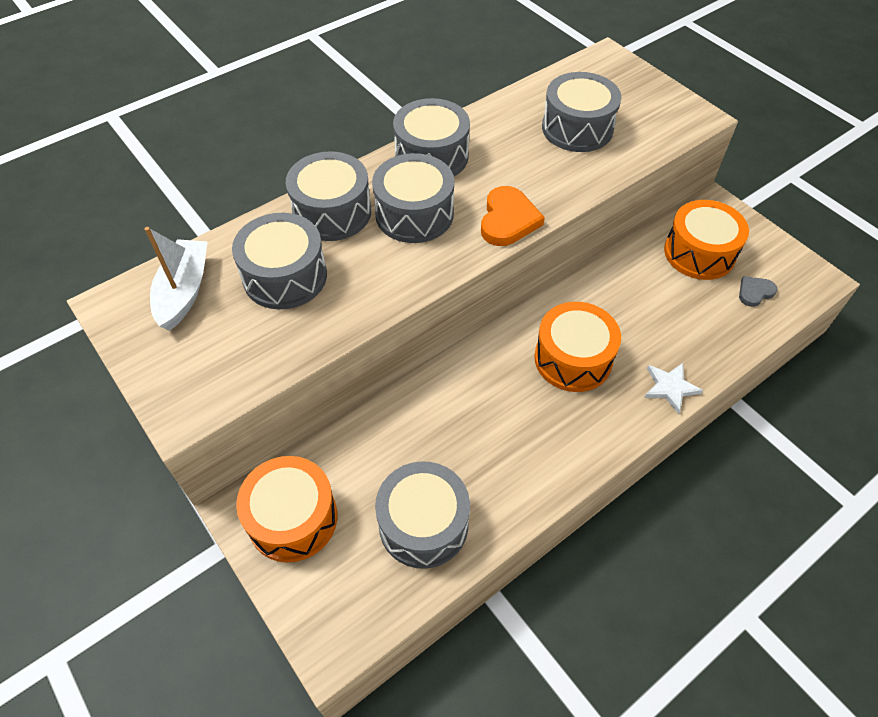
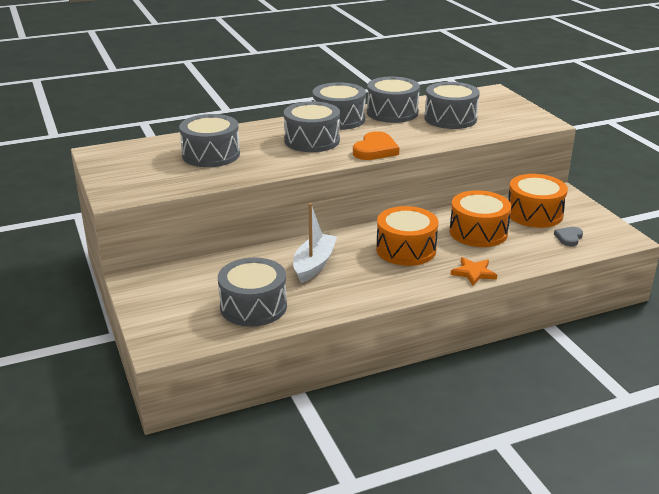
camera: 15 degrees right, 25 degrees down
(184, 291) = (144, 153): white boat -> white boat (314, 264)
(292, 518) = (165, 290): orange drum -> orange drum (478, 232)
(332, 212) = (257, 134): grey drum -> grey drum (392, 112)
(670, 387) = (473, 273): white star -> orange star
(755, 292) = (569, 238): grey heart -> grey heart turned 45 degrees counterclockwise

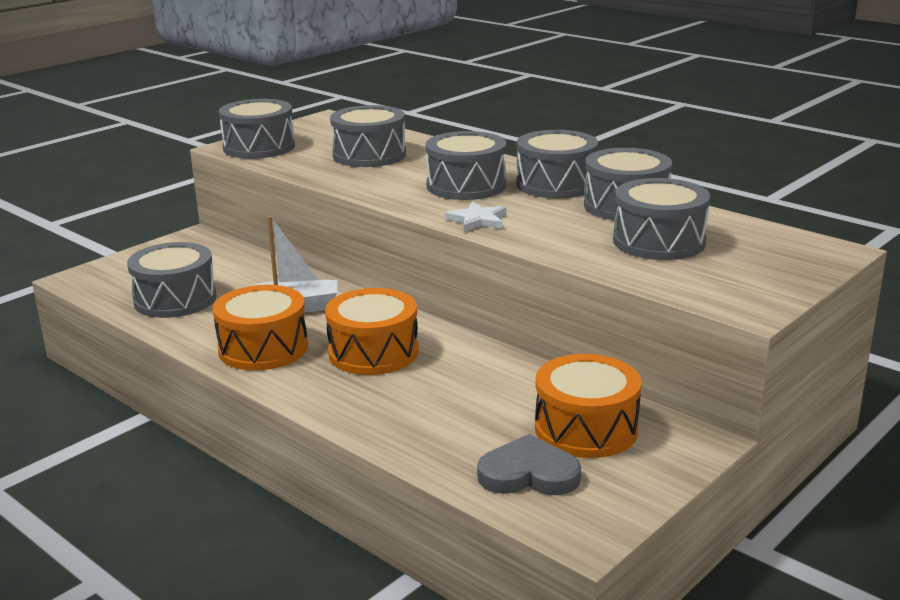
camera: 65 degrees right, 5 degrees down
(134, 186) = (259, 147): none -> grey drum
(375, 150) = (477, 220): orange heart -> white star
(473, 273) = (344, 411): orange star -> none
(478, 232) = (473, 393): orange drum -> orange drum (263, 348)
(569, 238) = (528, 474): grey heart -> grey heart, size x1.68

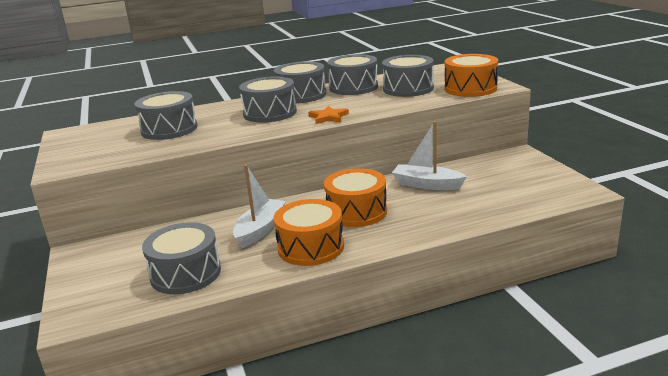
camera: 60 degrees left, 0 degrees up
(259, 147) = (82, 159): grey drum -> none
(477, 220) = (328, 117): white star -> orange star
(497, 383) = (427, 185): none -> white boat
(528, 474) = (526, 194): grey heart -> none
(586, 429) = (492, 173): orange drum -> orange drum (470, 88)

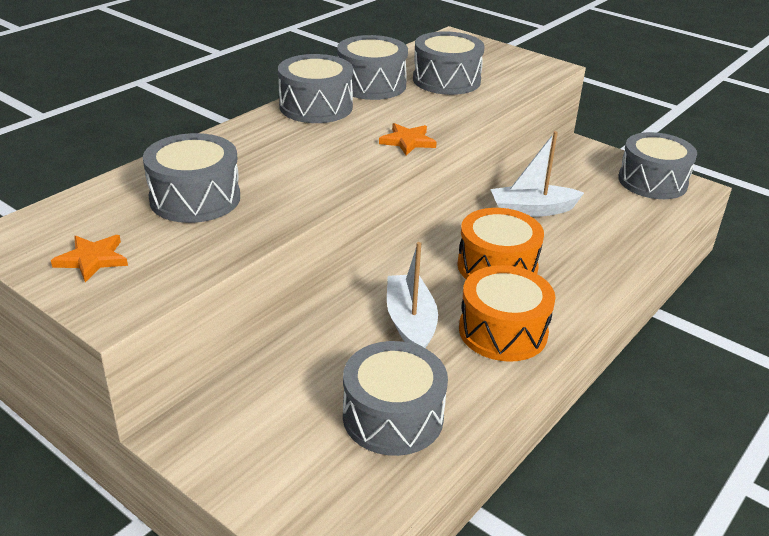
camera: 35 degrees left, 10 degrees up
(84, 147) = (92, 259): none -> orange star
(270, 113) = (314, 145): grey drum -> grey drum (652, 181)
(470, 88) = (521, 73): orange drum -> none

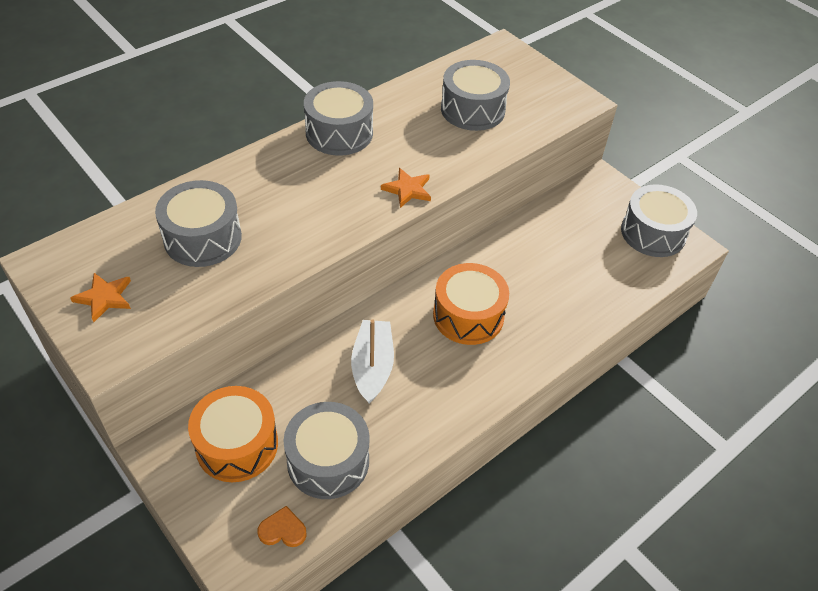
camera: 10 degrees right, 15 degrees up
(363, 494) = (283, 530): none -> orange heart
(371, 85) = (399, 108): grey drum -> none
(503, 331) = (448, 388): orange drum -> orange drum (237, 445)
(532, 210) = (524, 253): white boat -> none

